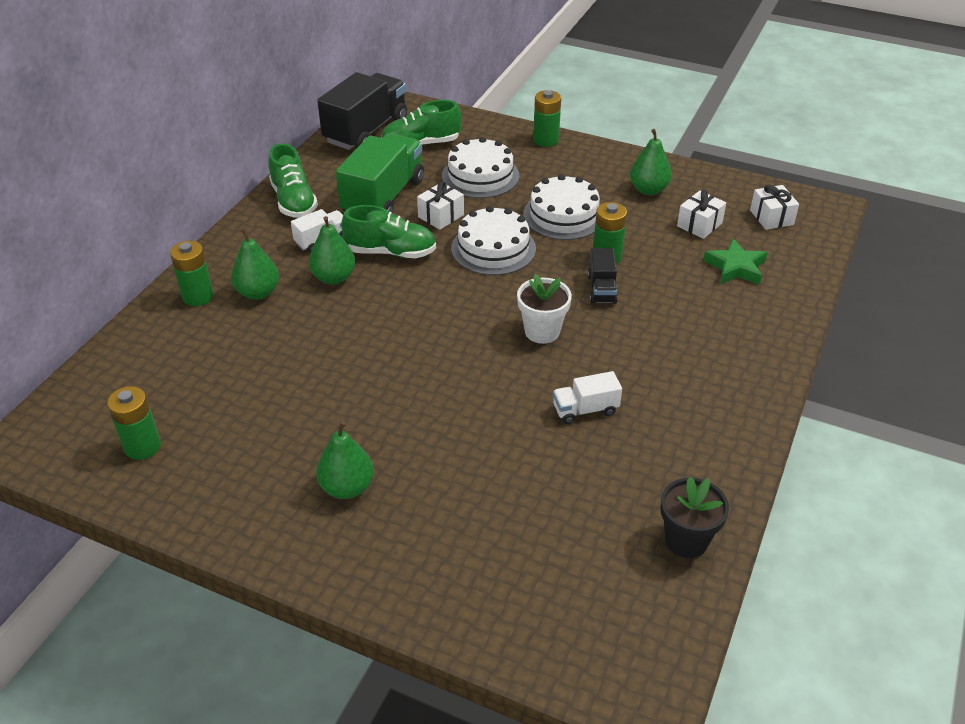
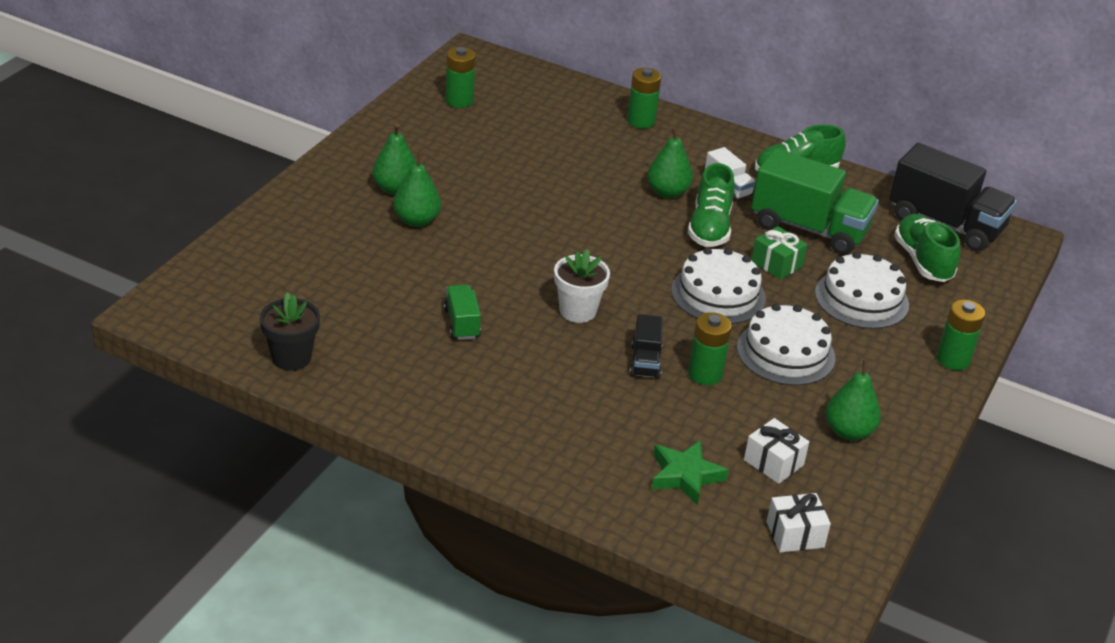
camera: 90 degrees right, 5 degrees down
(258, 292) = (646, 151): green pear -> green pear (416, 220)
(441, 216) = (776, 264): white gift -> green gift
(585, 409) = (462, 323): white truck -> green truck
(601, 289) = (645, 361): black truck -> black truck turned 90 degrees counterclockwise

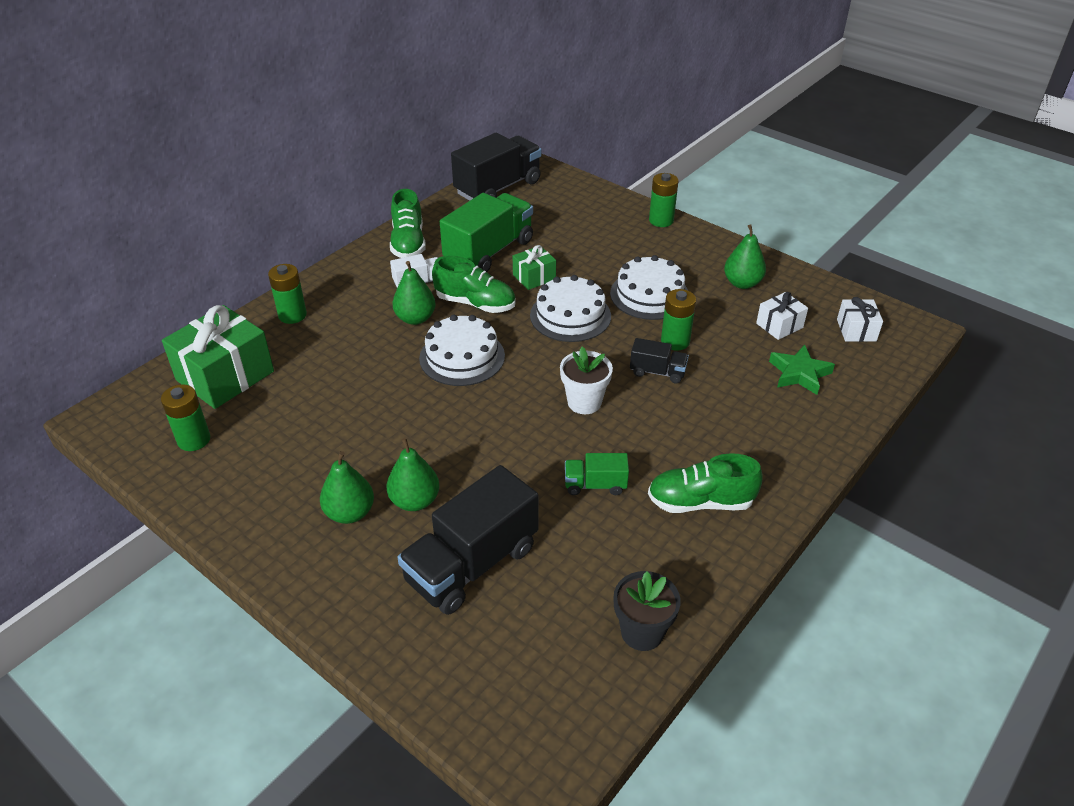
camera: 75 degrees left, 5 degrees up
(351, 258) = (471, 564): none -> black truck
(542, 101) = (225, 376): none -> green gift
(861, 299) = (585, 245): white cake -> white cake (462, 357)
(922, 261) = (542, 208): green shoe -> green shoe (700, 502)

